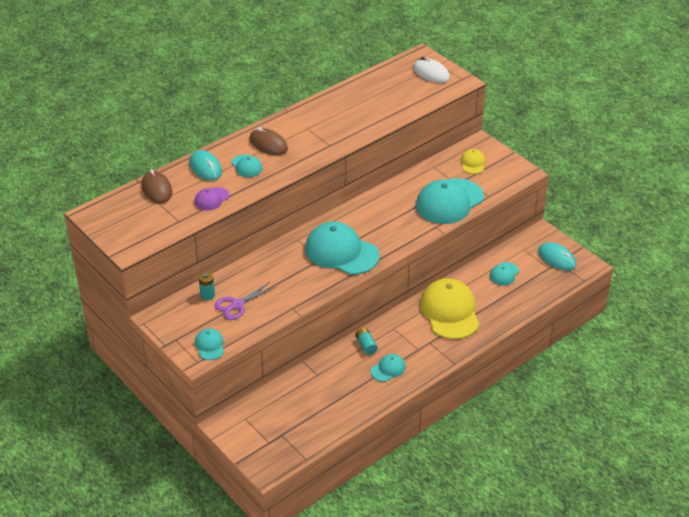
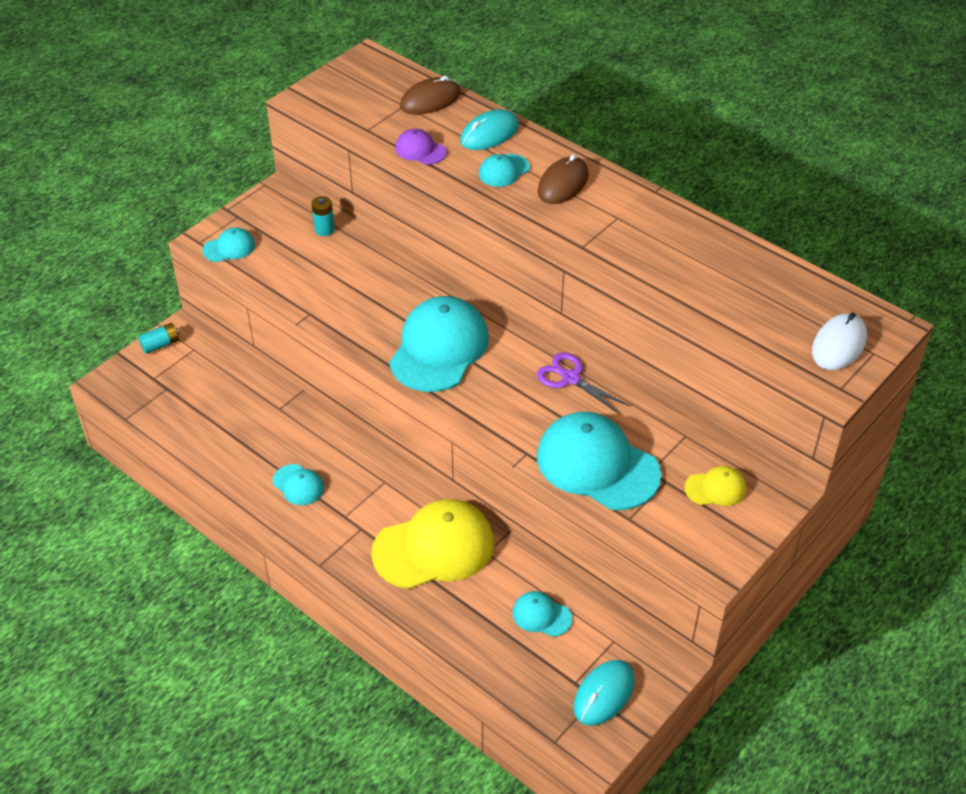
camera: 80 degrees right, 5 degrees up
(237, 305) = (308, 259): purple scissors -> purple scissors (570, 378)
(366, 345) = (343, 454): turquoise battery -> turquoise battery (160, 344)

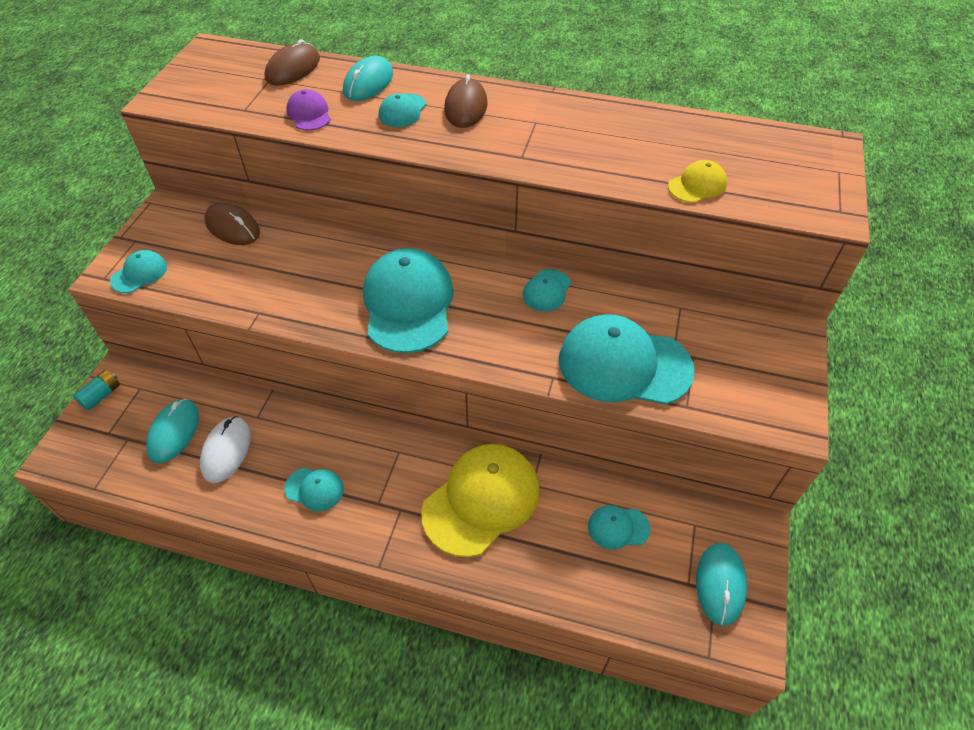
camera: 25 degrees left, 5 degrees up
(206, 396) = (174, 432): none -> turquoise mouse
(324, 230) = (232, 227): turquoise battery -> brown mouse
(420, 150) = (309, 114): purple cap -> purple cap turned 60 degrees clockwise
(570, 378) = (546, 290): purple scissors -> turquoise cap
(715, 488) = (739, 347): yellow cap -> yellow cap (697, 185)
(838, 344) = (806, 173): white mouse -> white mouse (226, 451)

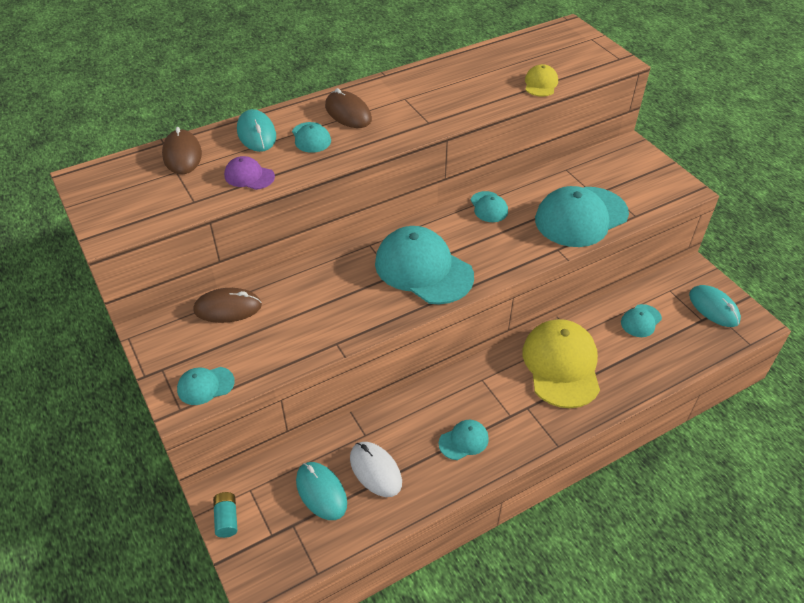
camera: 45 degrees left, 5 degrees down
(139, 274) = (205, 386): turquoise cap -> turquoise cap turned 105 degrees counterclockwise

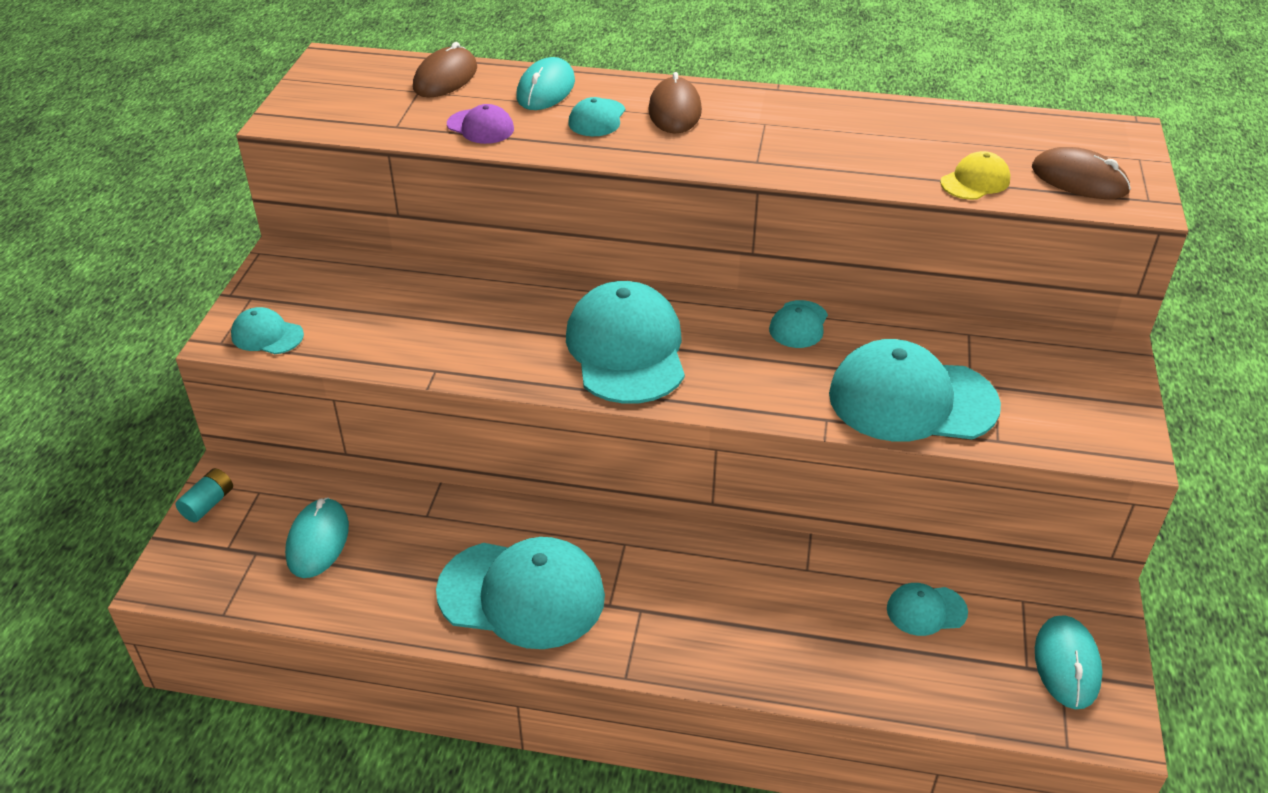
camera: 40 degrees right, 5 degrees down
(228, 308) = (377, 275): brown mouse -> brown mouse (1079, 179)
(249, 176) = (480, 127): purple cap -> purple cap turned 150 degrees clockwise
(375, 470) = (394, 558): white mouse -> none
(463, 441) = (522, 594): turquoise cap -> turquoise cap, size x2.13
(561, 365) = (744, 592): yellow cap -> none

